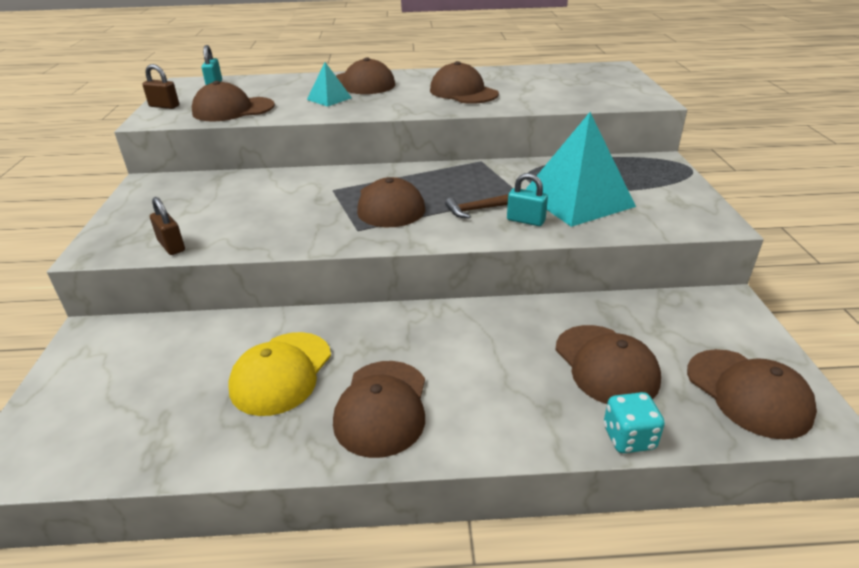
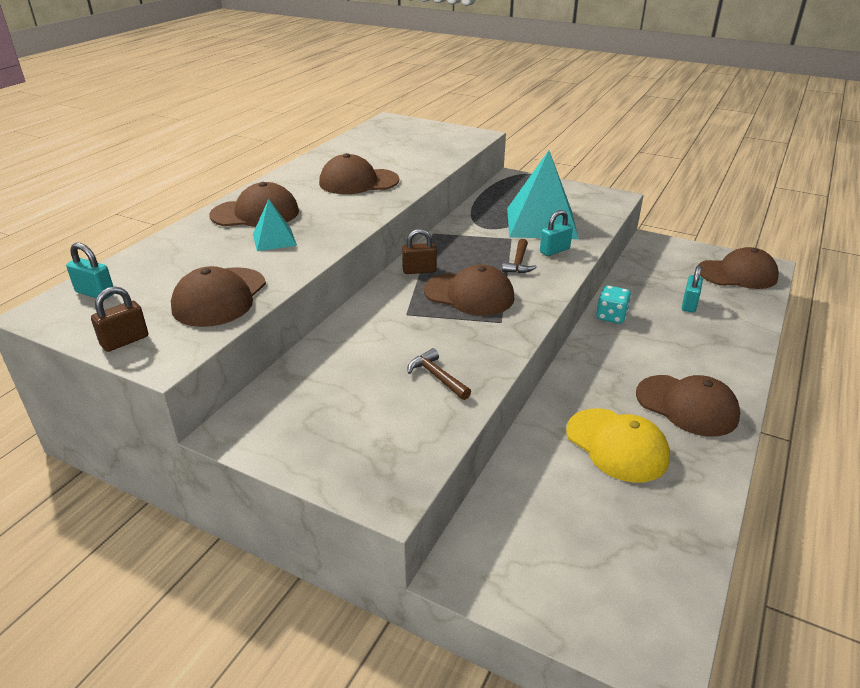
camera: 60 degrees left, 0 degrees up
(171, 246) = (432, 434): brown padlock -> brown padlock (419, 270)
(249, 226) = (437, 377): none -> brown hammer
(606, 365) = (689, 304): brown cap -> turquoise padlock
(628, 438) = (758, 324): turquoise dice -> turquoise dice (611, 316)

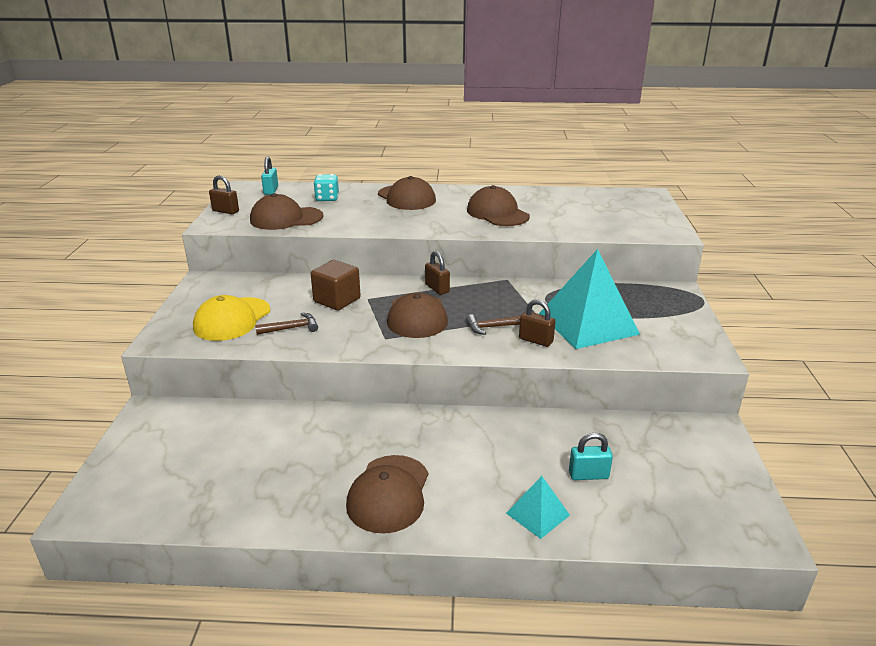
camera: 65 degrees right, 5 degrees down
(274, 239) = (373, 212): turquoise pyramid -> turquoise pyramid (537, 514)
(393, 334) = (337, 300): none -> brown cube
(437, 377) = (292, 328): brown hammer -> brown hammer turned 45 degrees clockwise
(554, 250) = (536, 340): turquoise padlock -> brown padlock
(611, 316) = (513, 424): turquoise dice -> turquoise dice (327, 198)
(617, 445) = (307, 458): yellow cap -> yellow cap (232, 319)
(737, 274) = (708, 509): brown cap -> none

